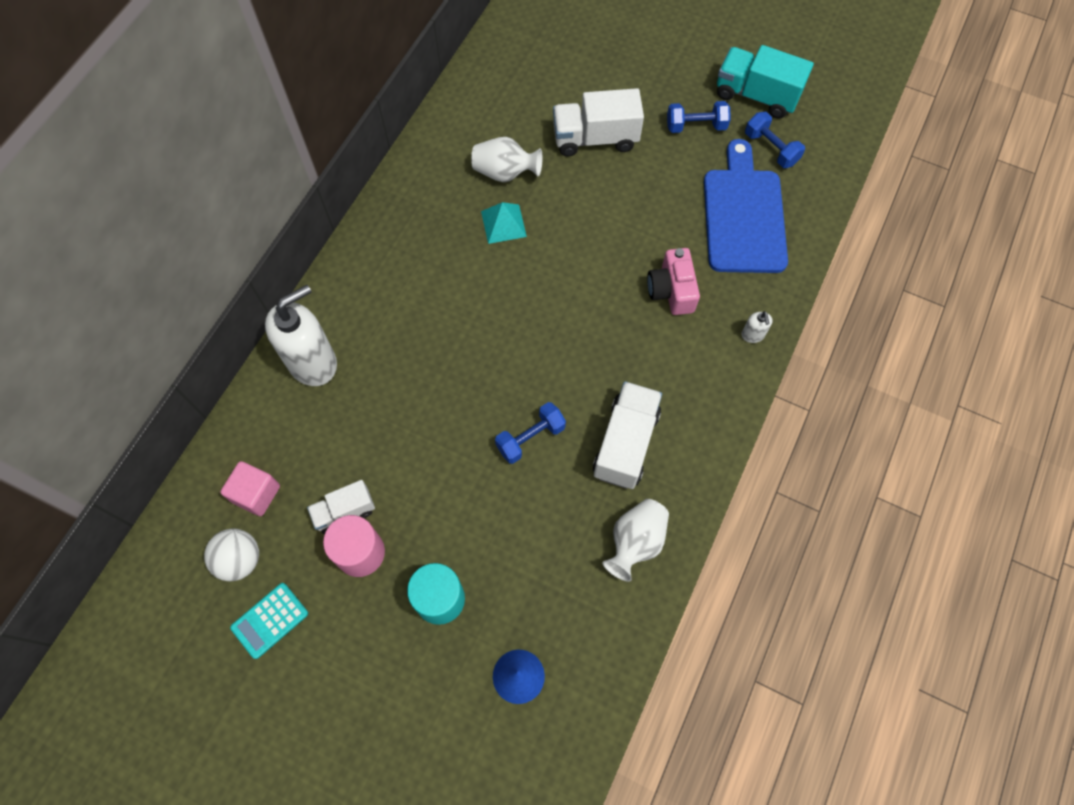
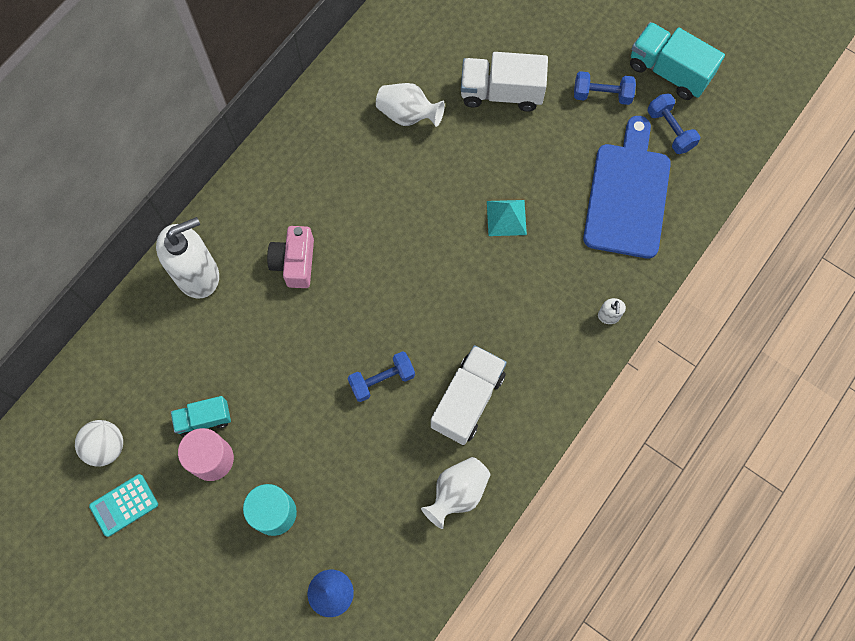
camera: 10 degrees right, 5 degrees up
(256, 494) = (129, 389): pink cube -> none
(344, 511) = (204, 419): white truck -> turquoise truck
(503, 224) = (397, 166): turquoise pyramid -> turquoise pyramid (506, 217)
(671, 291) = (541, 259): pink camera -> pink camera (294, 262)

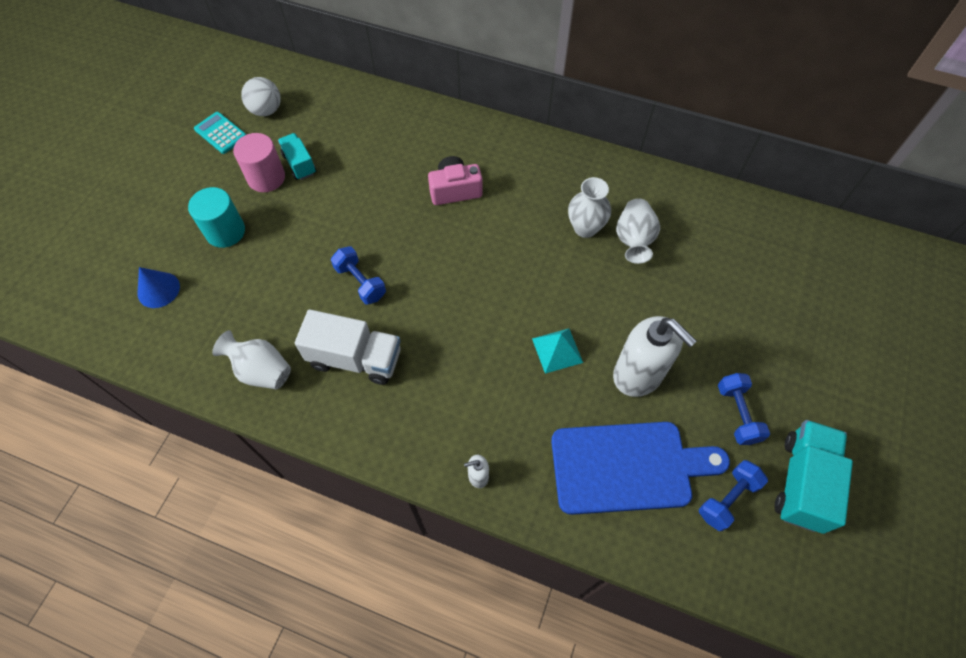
camera: 75 degrees right, 10 degrees down
(198, 275) = (424, 128): white soap dispenser -> white soap dispenser (638, 375)
(381, 153) = (585, 228): none -> white vase
(501, 93) = (694, 314): white truck -> none

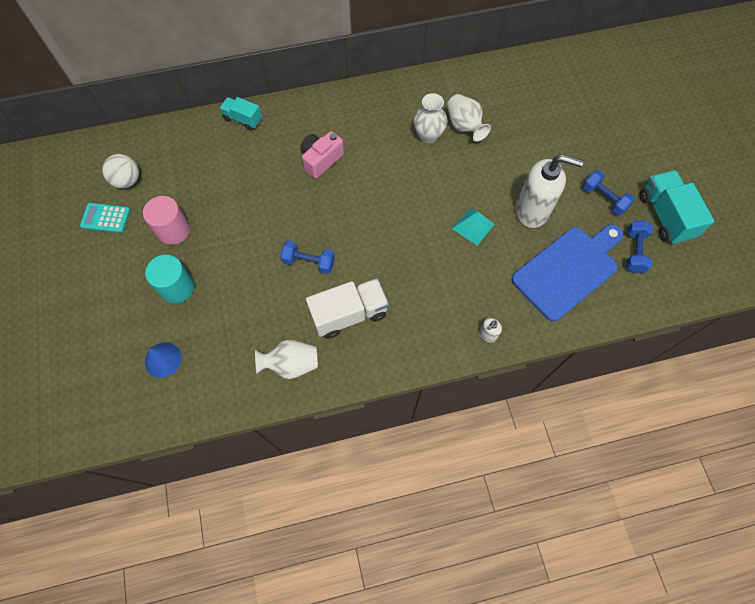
camera: 35 degrees left, 5 degrees up
(299, 164) = (190, 206): turquoise truck -> turquoise truck (243, 119)

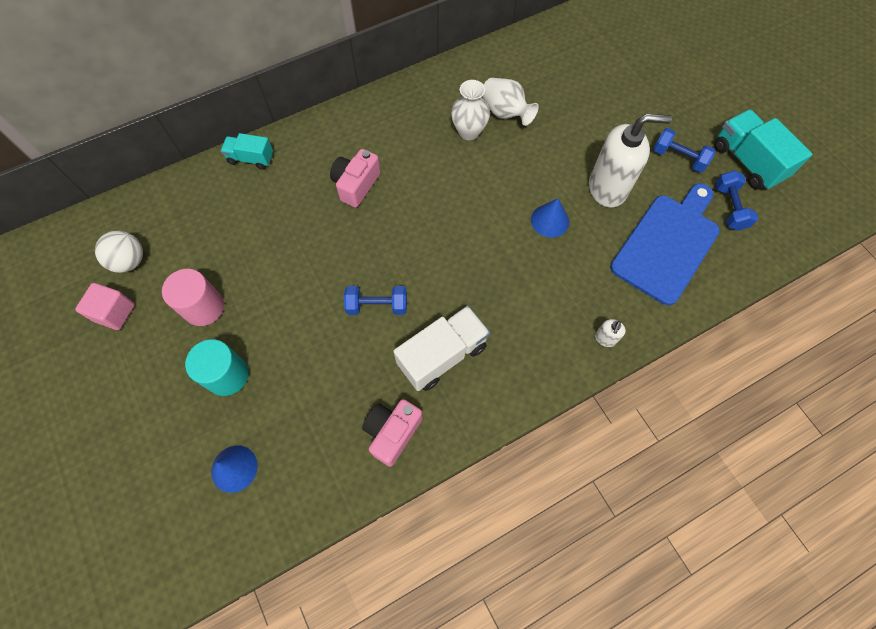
camera: 15 degrees left, 0 degrees up
(106, 218) = (115, 312): turquoise calculator -> pink cube
(291, 364) = (392, 432): white vase -> pink camera
(473, 226) = (550, 220): turquoise pyramid -> blue cone

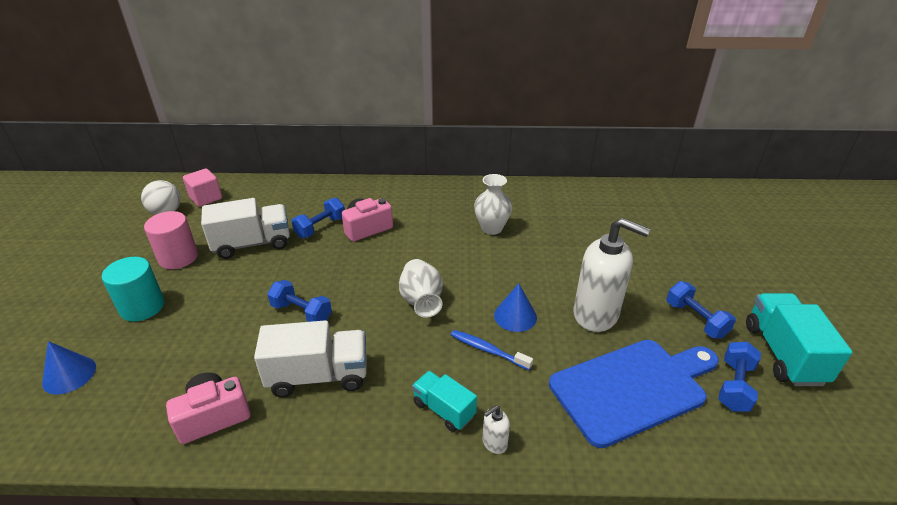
camera: 30 degrees right, 30 degrees down
(115, 312) = (122, 236): pink cube -> pink cube (206, 198)
(251, 159) = (307, 187): turquoise truck -> turquoise truck (443, 409)
(262, 256) = (252, 244): none -> white truck
(311, 204) = (320, 227): none -> blue dumbbell
(505, 113) = (535, 227): white vase -> white vase (421, 301)
(550, 264) = (487, 350): none -> blue toothbrush

